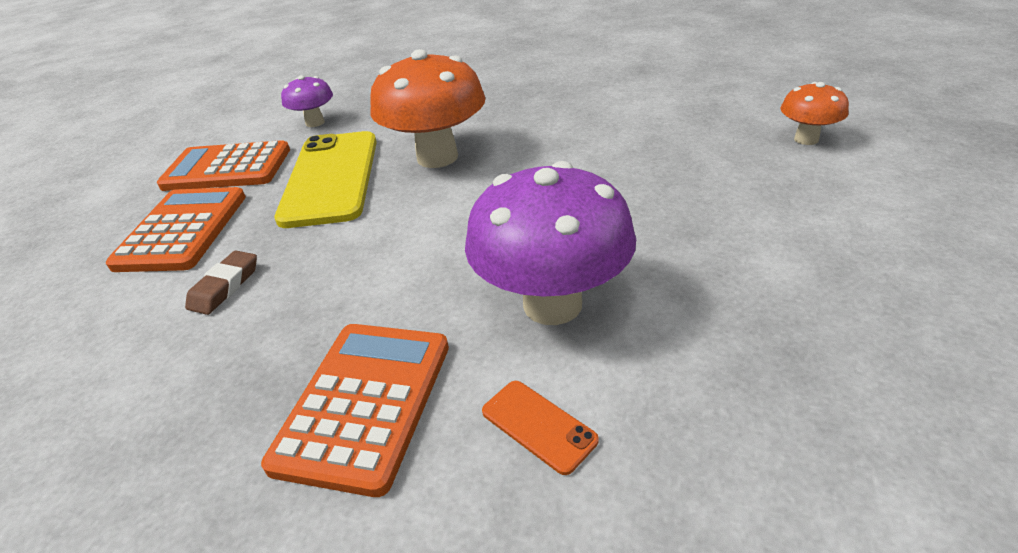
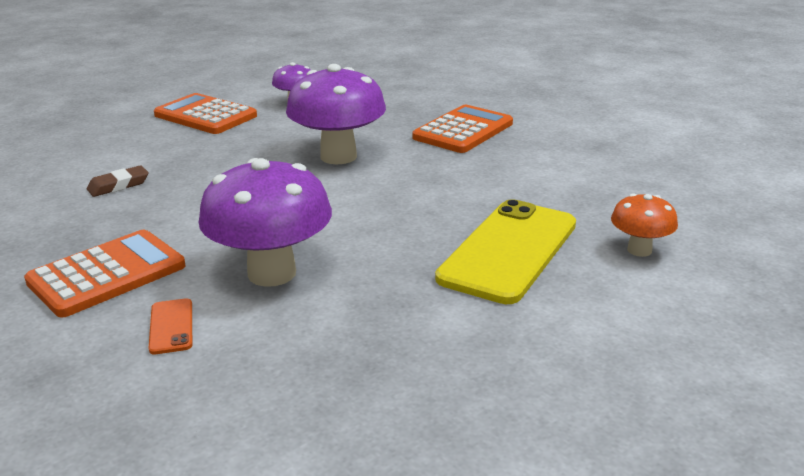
camera: 30 degrees right, 10 degrees down
(182, 230) = (136, 145): orange calculator -> orange calculator (463, 131)
(331, 178) = (255, 145): yellow phone -> yellow phone (509, 251)
(437, 157) = (338, 156): orange mushroom -> purple mushroom

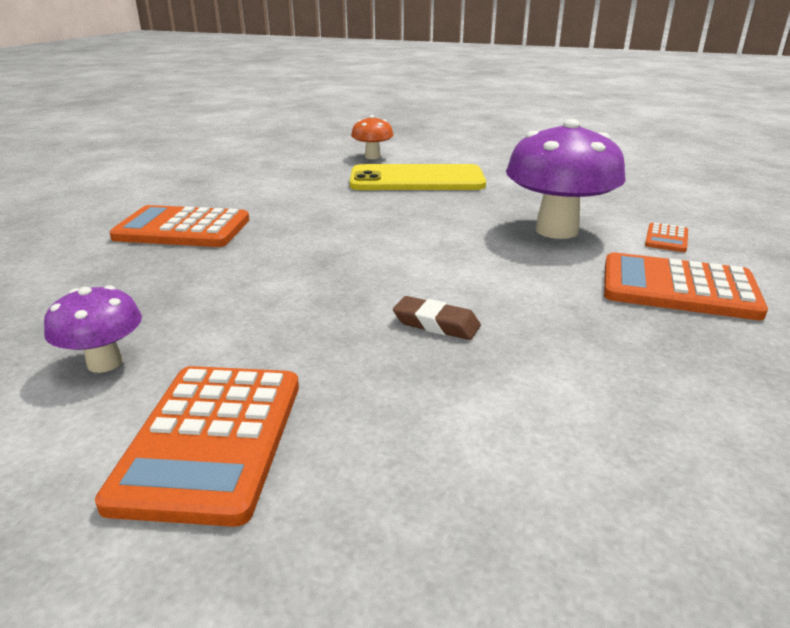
camera: 120 degrees left, 0 degrees up
(118, 185) = (550, 379): brown eraser -> brown eraser (436, 324)
(171, 326) = (666, 238): orange phone -> orange calculator
(338, 156) = (308, 268): purple mushroom -> none

